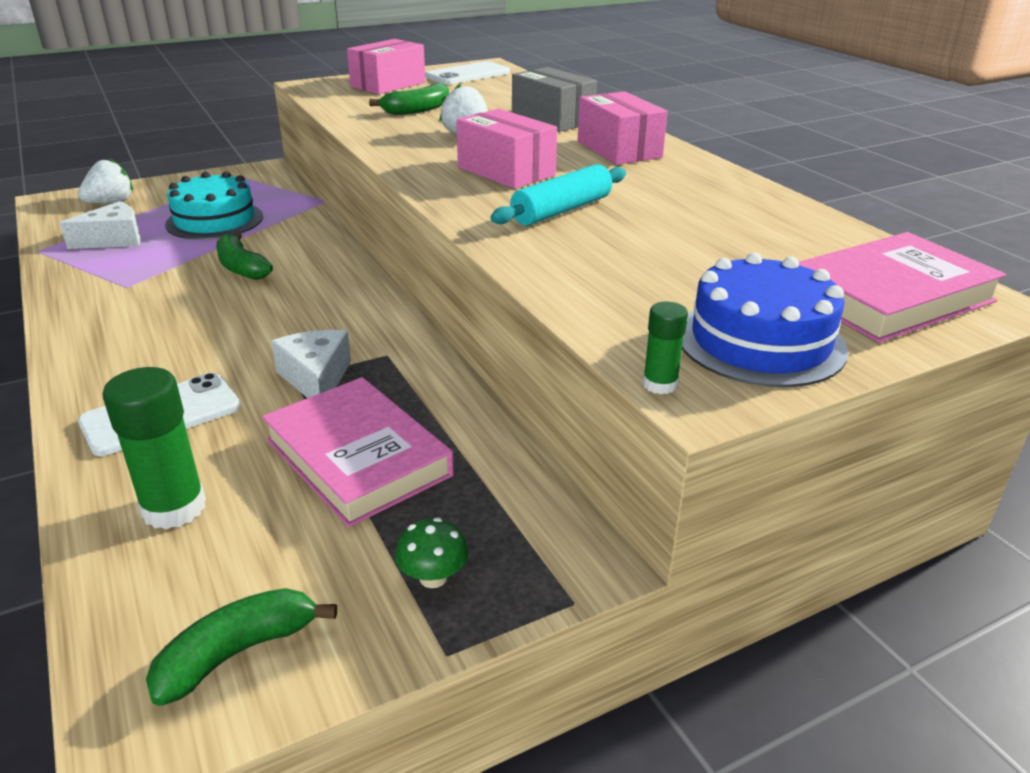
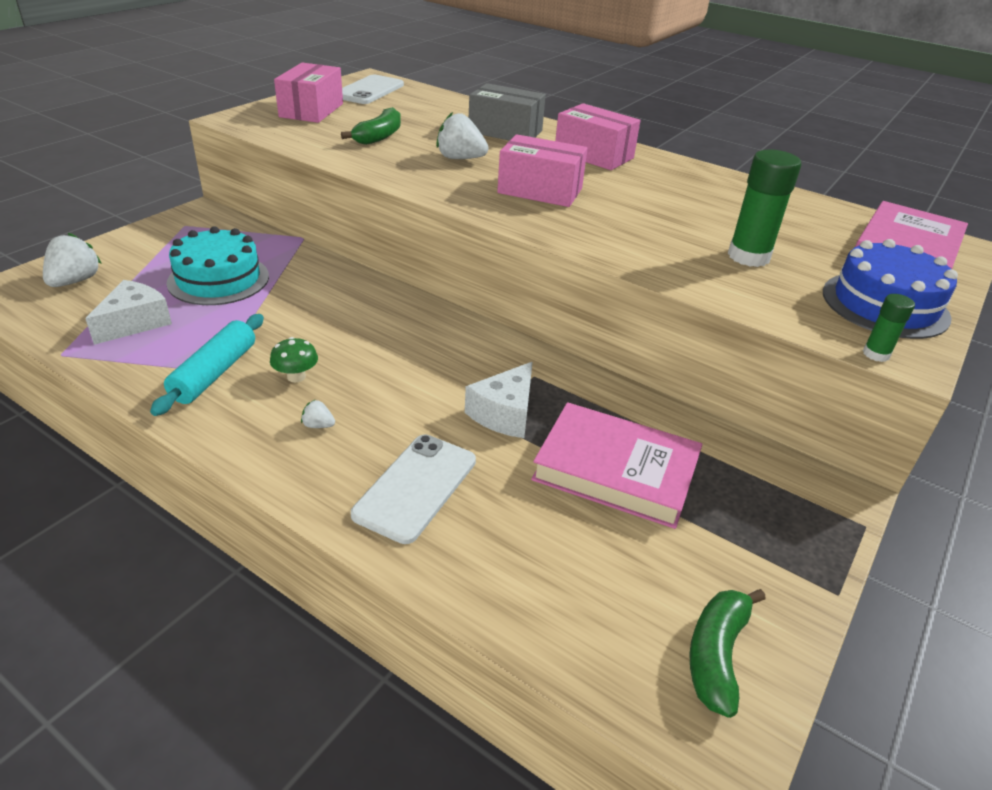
camera: 30 degrees left, 5 degrees up
(148, 345) = (318, 425): none -> white strawberry
(174, 508) = (531, 564): green glue stick -> green glue stick (748, 256)
(241, 267) = (308, 324): green banana -> none
(316, 378) = (504, 413): white cheese -> white cheese turned 105 degrees counterclockwise
(433, 577) = (770, 543): green mushroom -> green mushroom (296, 376)
(562, 210) = (630, 221): turquoise rolling pin -> turquoise rolling pin (215, 373)

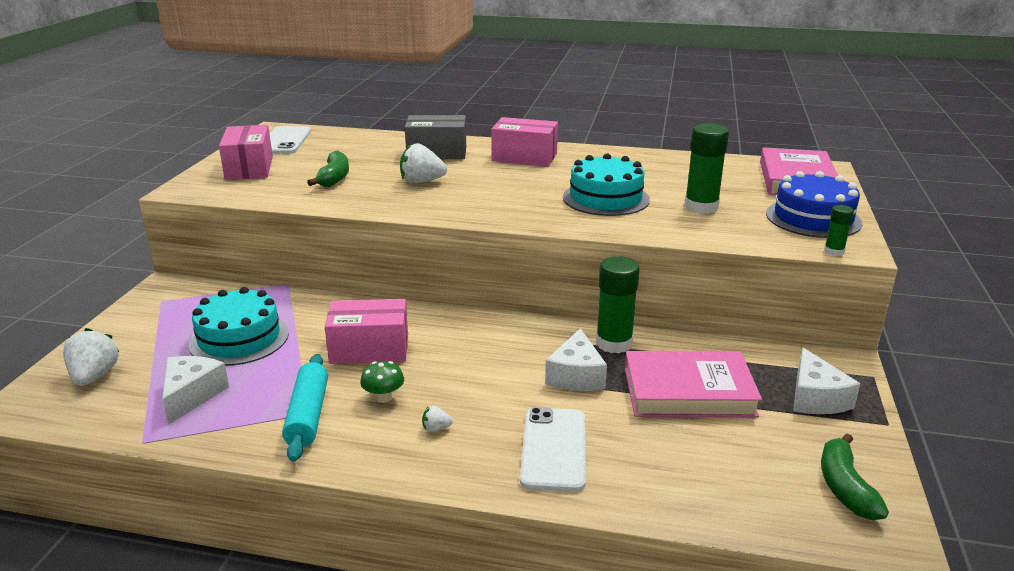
camera: 20 degrees left, 10 degrees down
(540, 191) = (509, 193): pink box -> pink box (369, 349)
(575, 389) = (614, 343): none -> green glue stick
(642, 220) = (606, 198): none -> turquoise cake
(766, 529) = (815, 398): none -> white cheese

